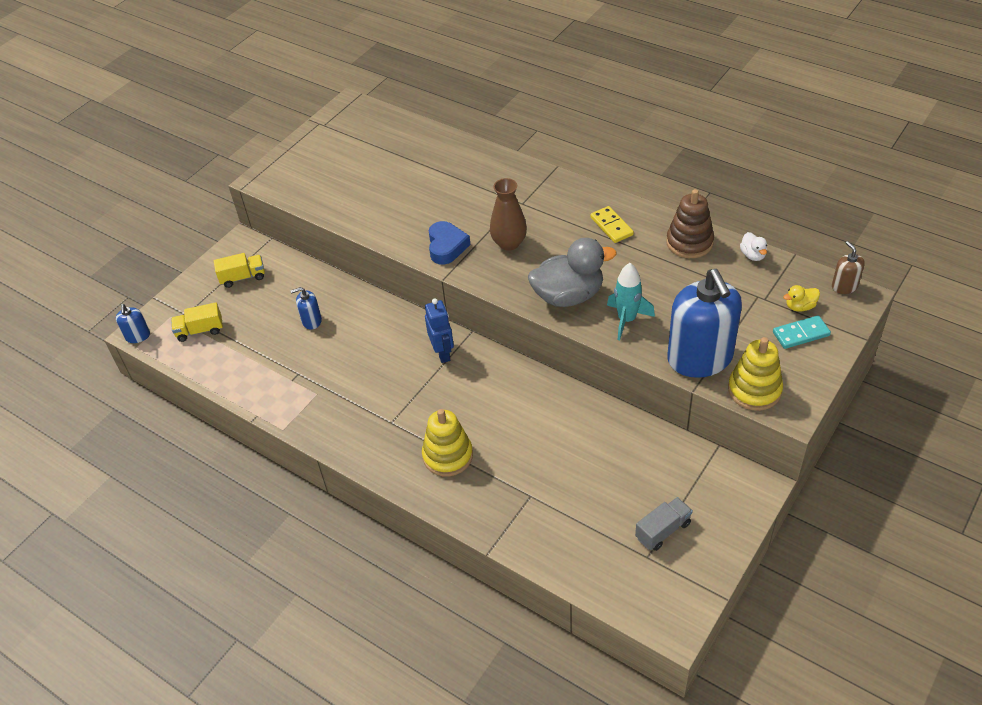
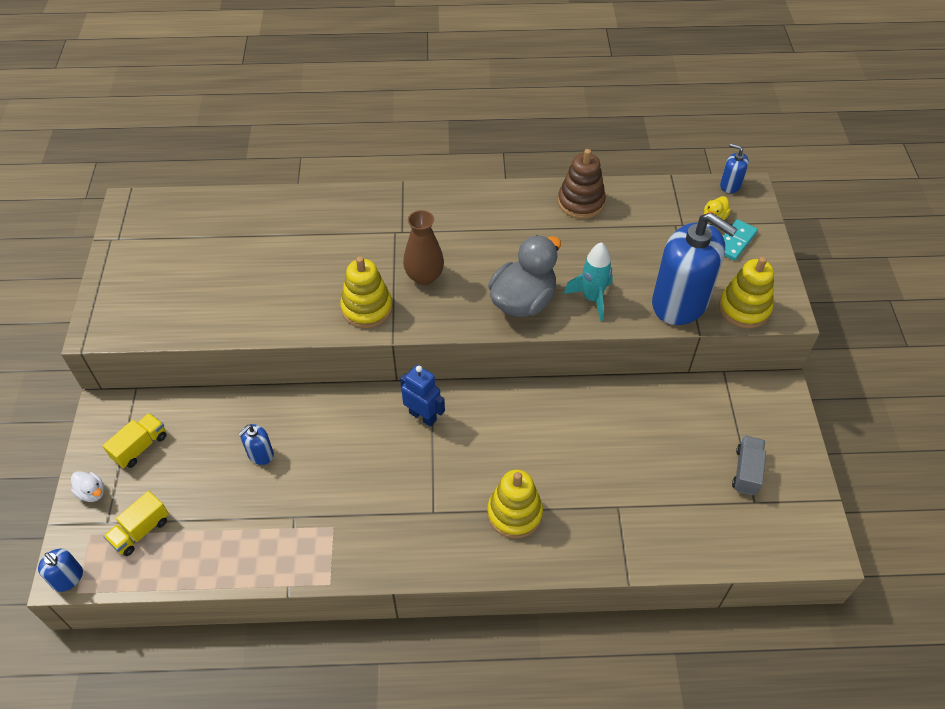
camera: 40 degrees left, 5 degrees up
(446, 246) = (367, 308): blue heart -> yellow stacking toy
(611, 226) = (502, 217): yellow domino -> none
(752, 255) = (640, 190): white duck -> white duck (92, 492)
(844, 286) = (730, 185): brown soap dispenser -> blue soap dispenser

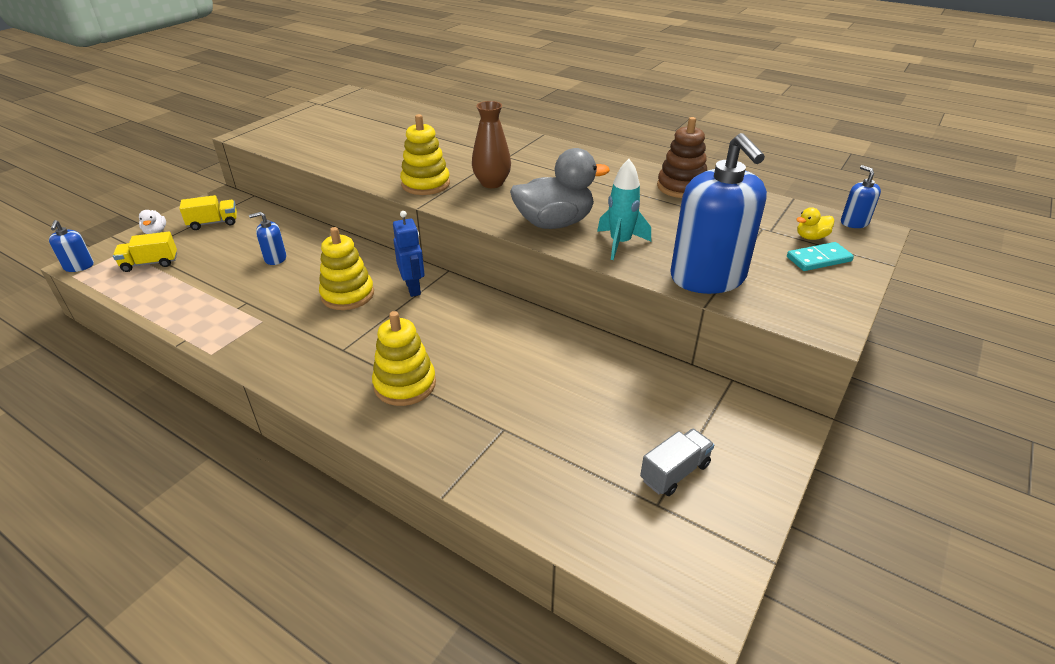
camera: 35 degrees right, 15 degrees down
(744, 308) = (778, 307): yellow stacking toy -> yellow stacking toy (347, 295)

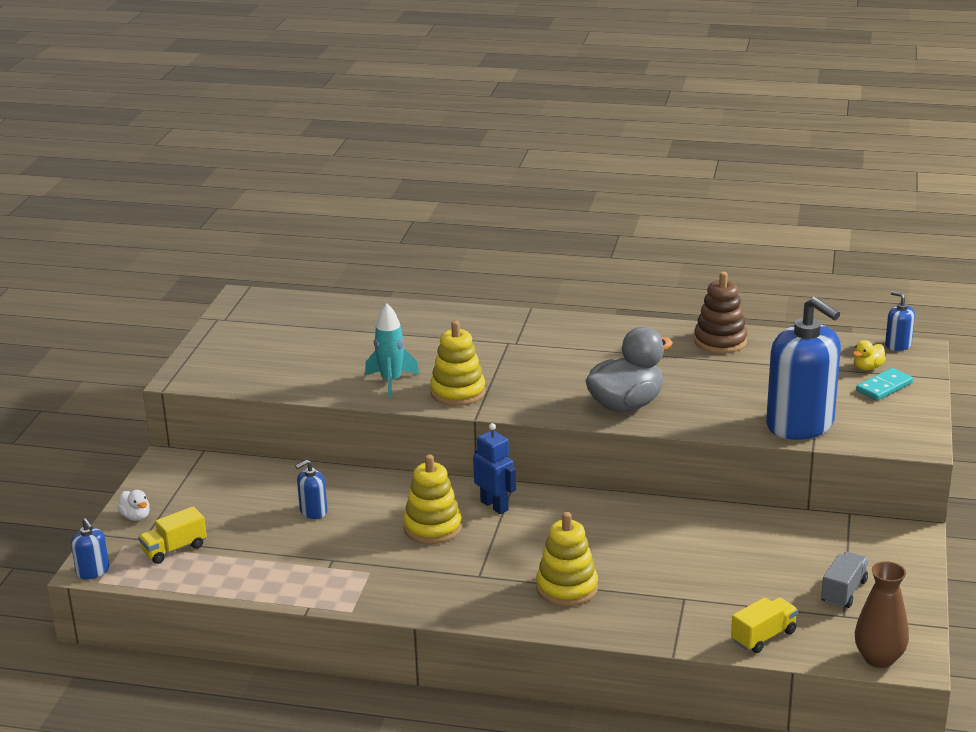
camera: 20 degrees left, 10 degrees down
(213, 223) = (194, 491): yellow truck -> yellow truck (763, 637)
(492, 183) = (527, 377): brown vase -> brown vase (879, 658)
(620, 243) = (702, 411): turquoise rocket -> turquoise rocket (391, 382)

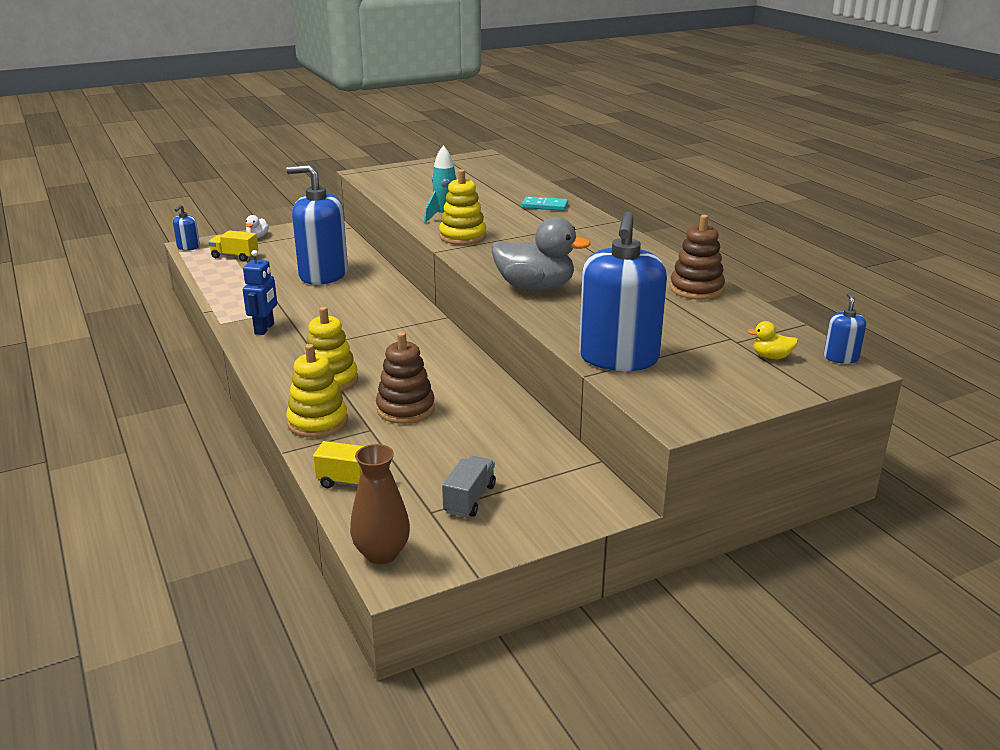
camera: 50 degrees right, 0 degrees up
(313, 511) = (323, 275): blue soap dispenser -> blue soap dispenser, size x2.33
(432, 528) = (350, 312): yellow stacking toy -> yellow stacking toy (317, 422)
(494, 505) = (405, 321): blue robot -> blue robot (265, 329)
(668, 568) = (405, 409): none -> brown stacking toy
(843, 591) = (469, 499): grey truck -> grey truck turned 60 degrees counterclockwise
(884, 387) = (751, 374): turquoise domino -> turquoise domino (545, 206)

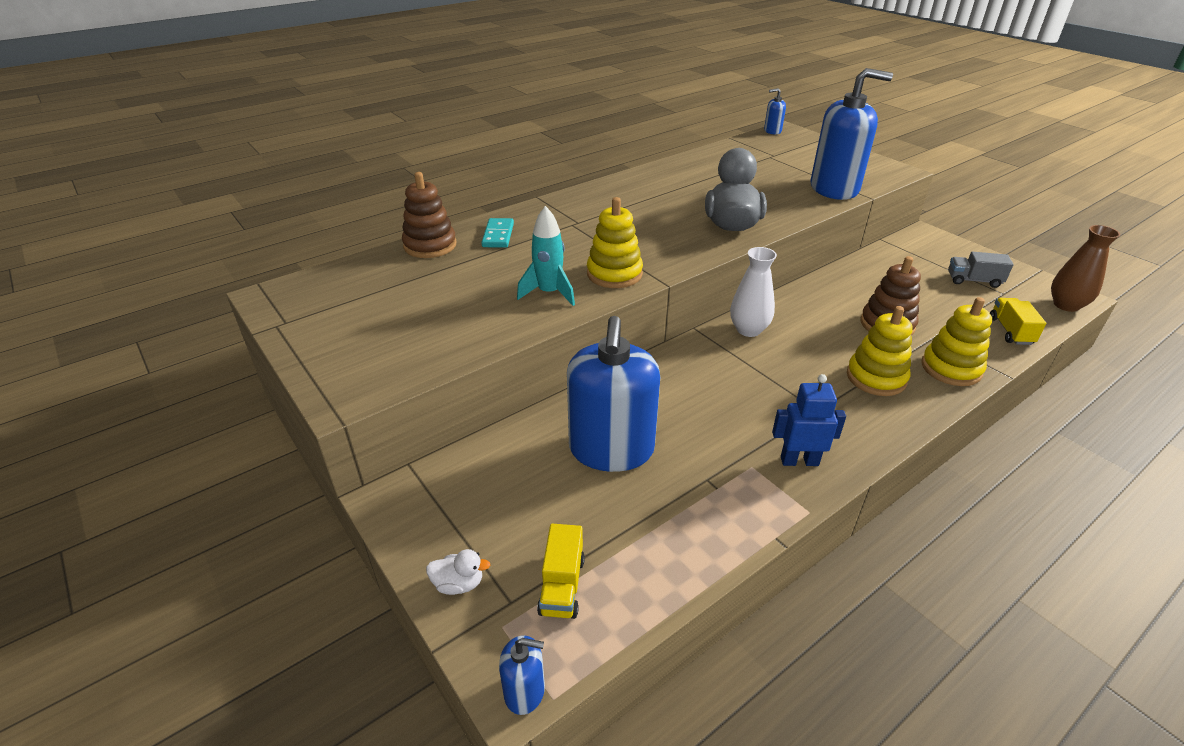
camera: 100 degrees left, 10 degrees up
(432, 338) = (748, 330): none -> white vase
(696, 289) = (691, 166): brown stacking toy -> brown stacking toy (430, 245)
(771, 357) = (788, 147): yellow duck -> none

